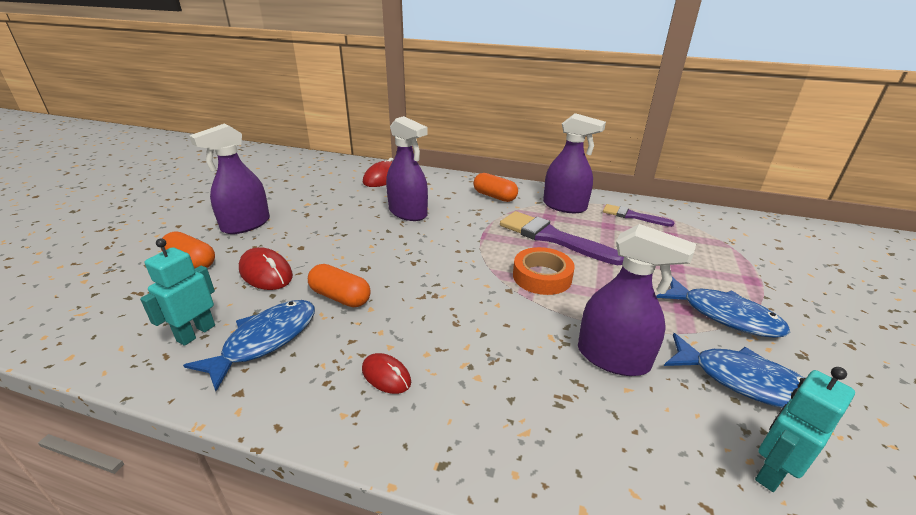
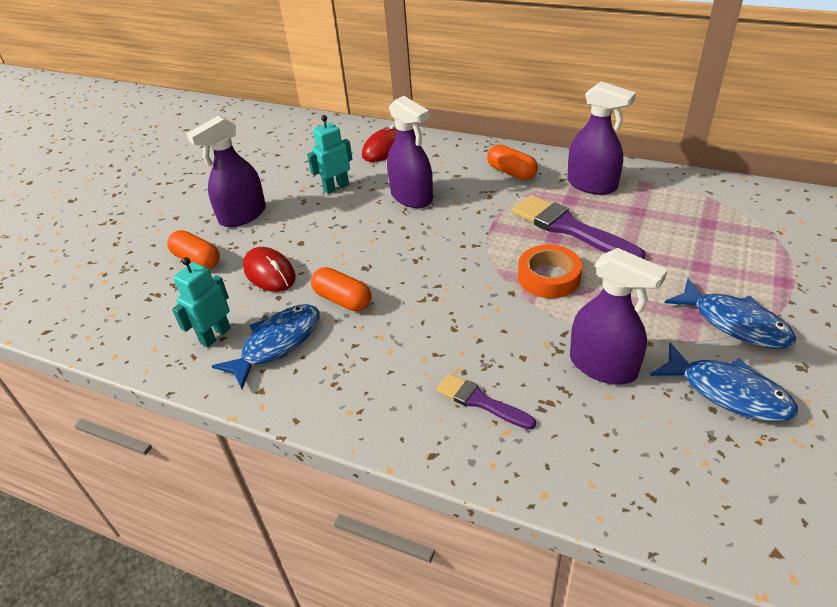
camera: 10 degrees right, 10 degrees up
(386, 376) = (386, 379): red mouse -> none
(632, 216) = (670, 197): purple brush -> purple brush (480, 401)
(771, 471) = (721, 472): turquoise robot -> turquoise robot (336, 187)

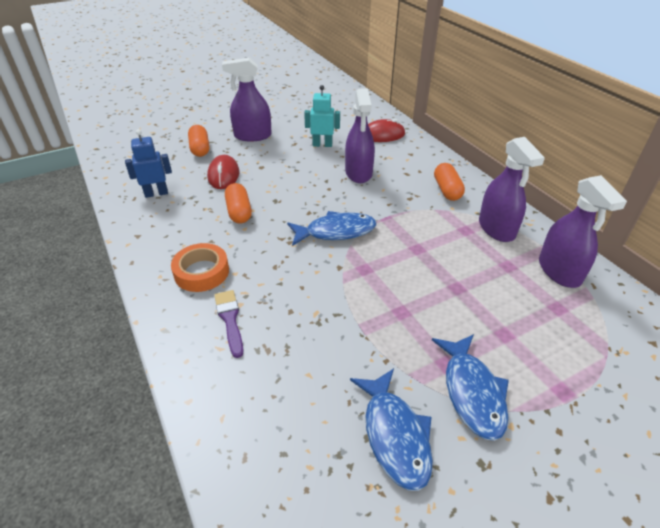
camera: 35 degrees right, 0 degrees up
(215, 335) = (156, 193): turquoise robot -> blue robot
(277, 343) = (177, 216): blue fish -> blue fish (336, 232)
(548, 277) = (377, 272): orange tape -> orange tape (201, 272)
(569, 228) = (437, 249): purple brush -> none
(603, 366) = (331, 352): purple spray bottle -> purple spray bottle (559, 271)

